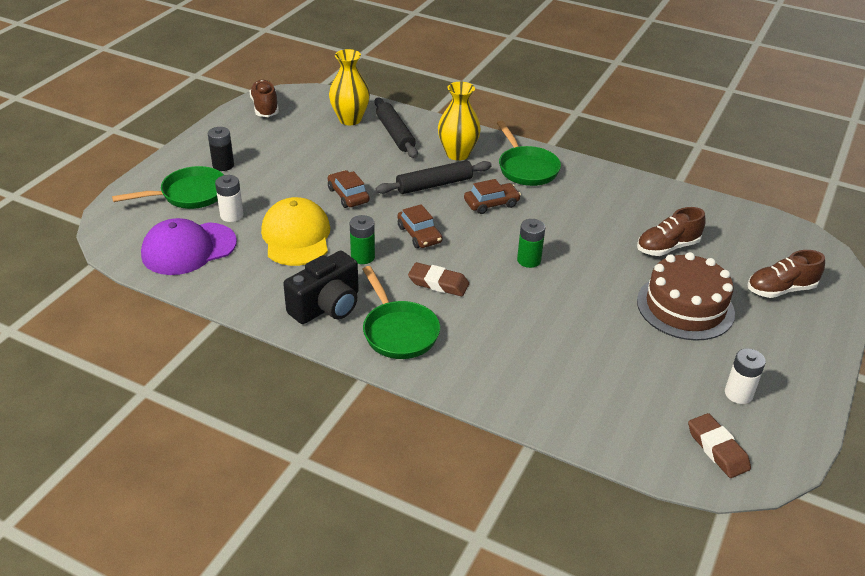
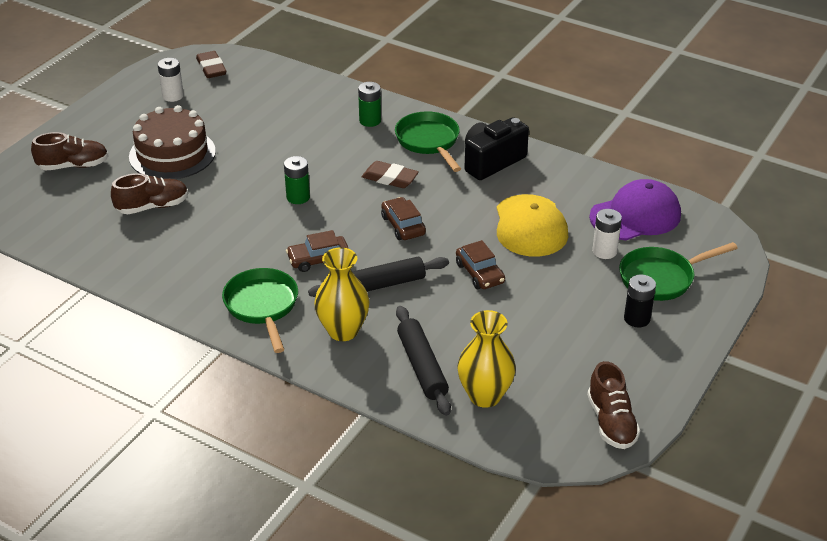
camera: 175 degrees left, 0 degrees up
(363, 257) = (461, 204): green battery -> green battery (370, 121)

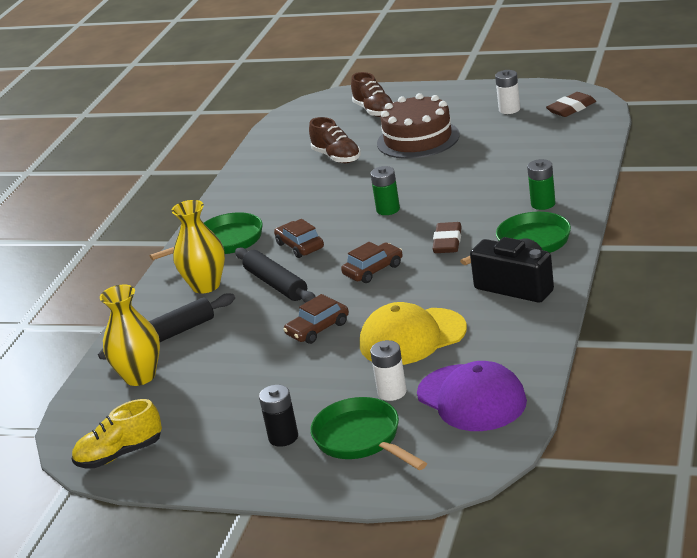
camera: 80 degrees right, 10 degrees down
(611, 422) = (120, 454): brown shoe -> yellow shoe

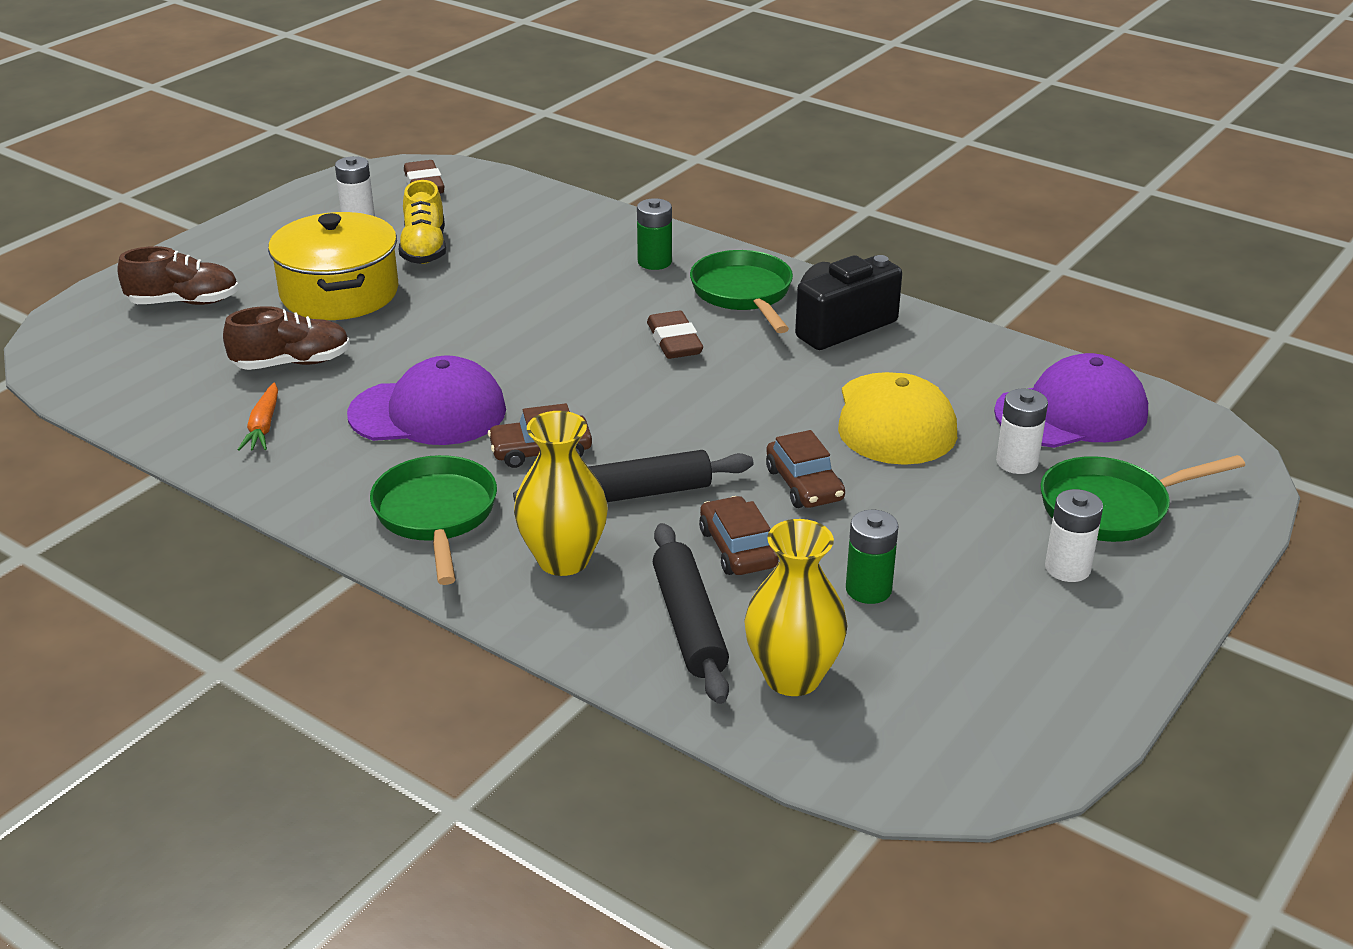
camera: 75 degrees left, 5 degrees up
(120, 454) = (1014, 734): yellow shoe -> yellow shoe (424, 249)
(274, 174) = (263, 426): none -> orange carrot
(283, 437) = (1067, 568): black battery -> white battery
(315, 206) = (428, 412): none -> purple cap
(373, 270) = (686, 408): brown car -> brown car (737, 548)
(388, 209) = (523, 361): green battery -> green battery (868, 589)
(418, 139) = (339, 293): brown cake -> yellow pot
(447, 242) = (674, 341): brown eraser -> brown eraser turned 45 degrees clockwise

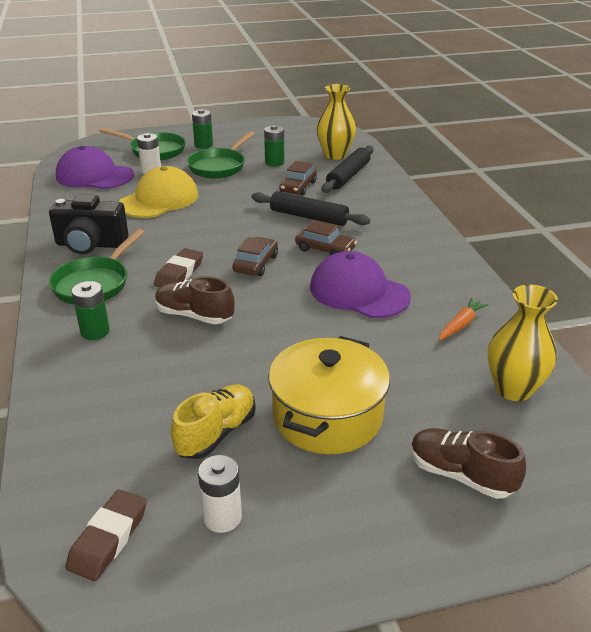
camera: 140 degrees left, 0 degrees up
(292, 363) = (412, 364): brown shoe -> brown shoe (194, 316)
(436, 516) = (405, 242): green pan -> green pan (219, 166)
(563, 560) = (369, 208): yellow vase -> yellow vase (513, 389)
(804, 484) = (238, 194): brown car -> brown car (255, 264)
(1067, 568) = (203, 145): white battery -> green battery

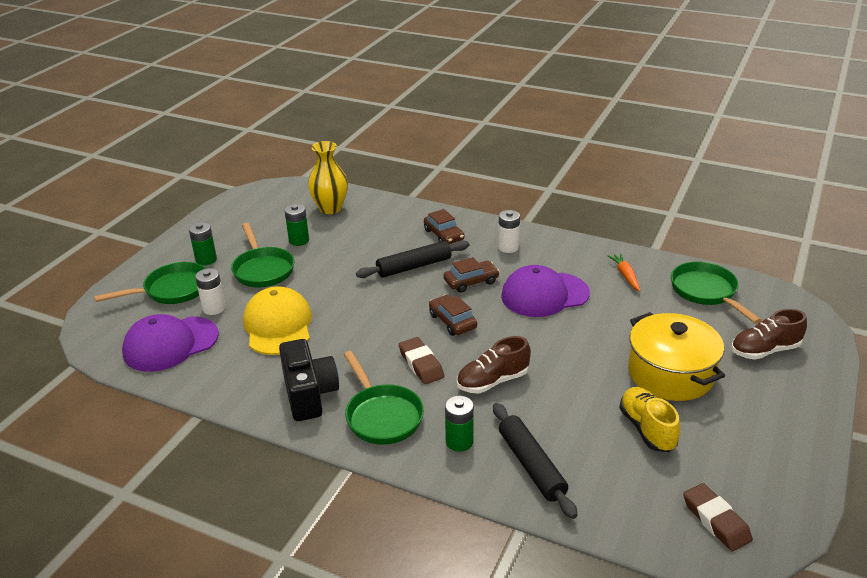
camera: 50 degrees left, 0 degrees up
(91, 244) = (309, 394): black camera -> black camera turned 60 degrees counterclockwise
(222, 517) = (732, 460): white battery -> white battery (508, 247)
(298, 187) = (359, 249): brown car -> brown car (444, 235)
(348, 176) = (374, 220): black rolling pin -> black rolling pin (531, 465)
(513, 389) = (706, 292): yellow vase -> green pan

